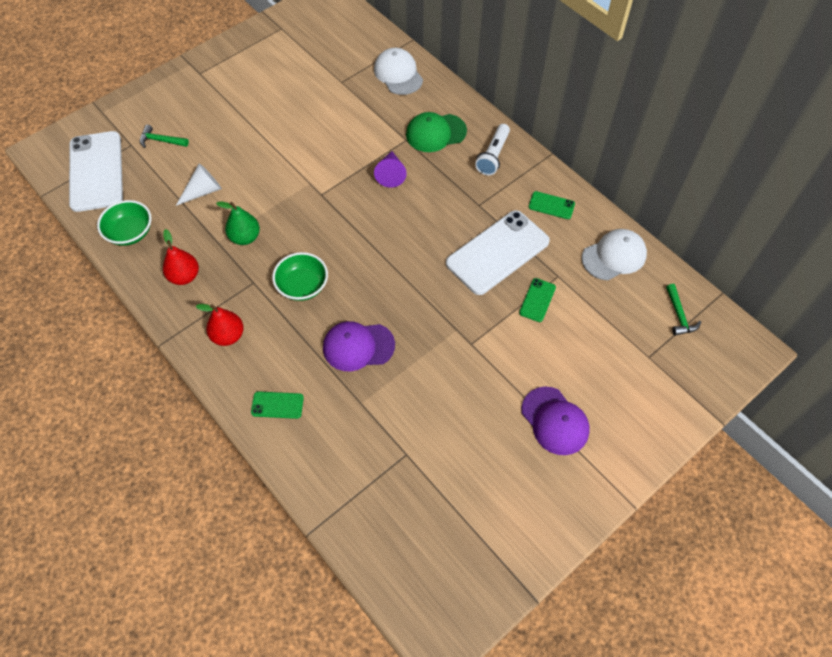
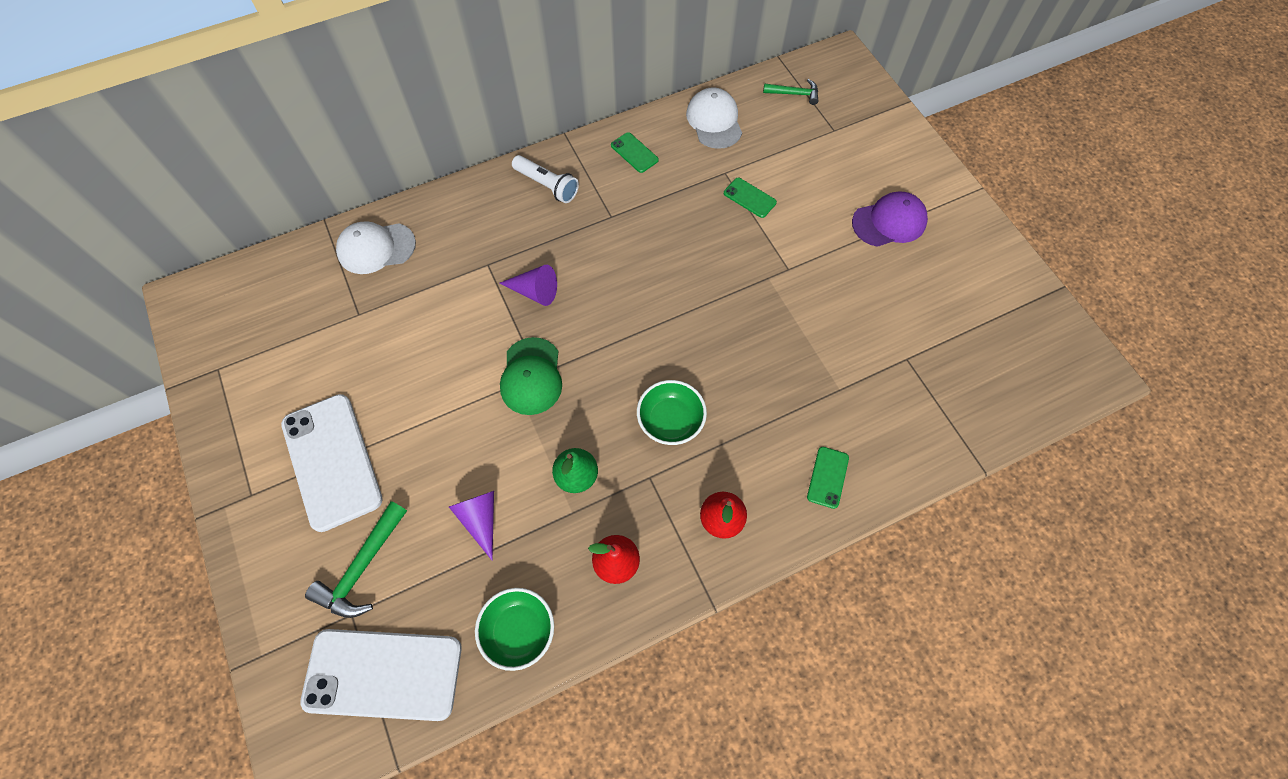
camera: 75 degrees left, 5 degrees up
(161, 140) = (362, 568): green hammer -> green hammer, size x1.60
(203, 191) = (480, 519): white cone -> purple cone
(358, 346) = (768, 377): purple cap -> none
(435, 133) = (490, 231): green cap -> green cap (531, 376)
(497, 252) = (680, 216): white phone -> white phone (332, 461)
(551, 205) = (634, 153): green phone -> green phone turned 75 degrees counterclockwise

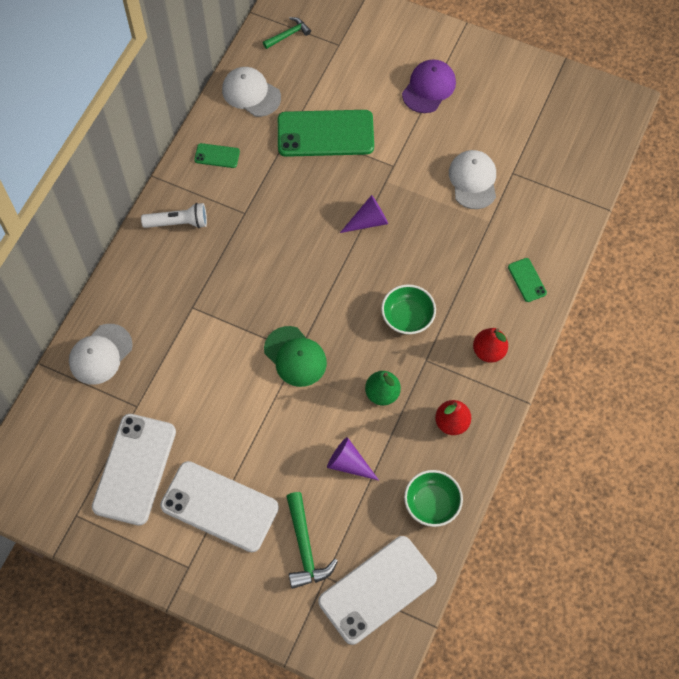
camera: 40 degrees left, 0 degrees up
(301, 367) = (134, 469): none -> white phone
(534, 292) = (243, 301): purple cone -> purple cone (368, 221)
(749, 198) = (325, 134): green phone -> green phone, size x2.24
(858, 337) = (473, 180): none -> white cap

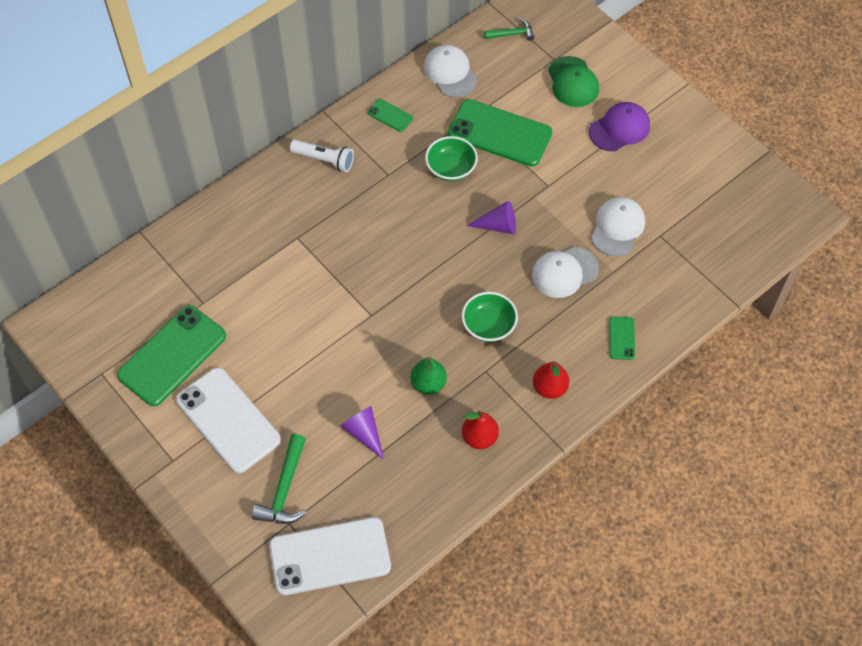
camera: 25 degrees right, 5 degrees down
(100, 354) = (196, 245): white cap -> white cap (564, 272)
(134, 469) = (172, 355): white phone -> green phone
(295, 357) = (366, 318): green cap -> green cap (573, 82)
(432, 504) = (421, 502): green bowl -> green bowl (451, 168)

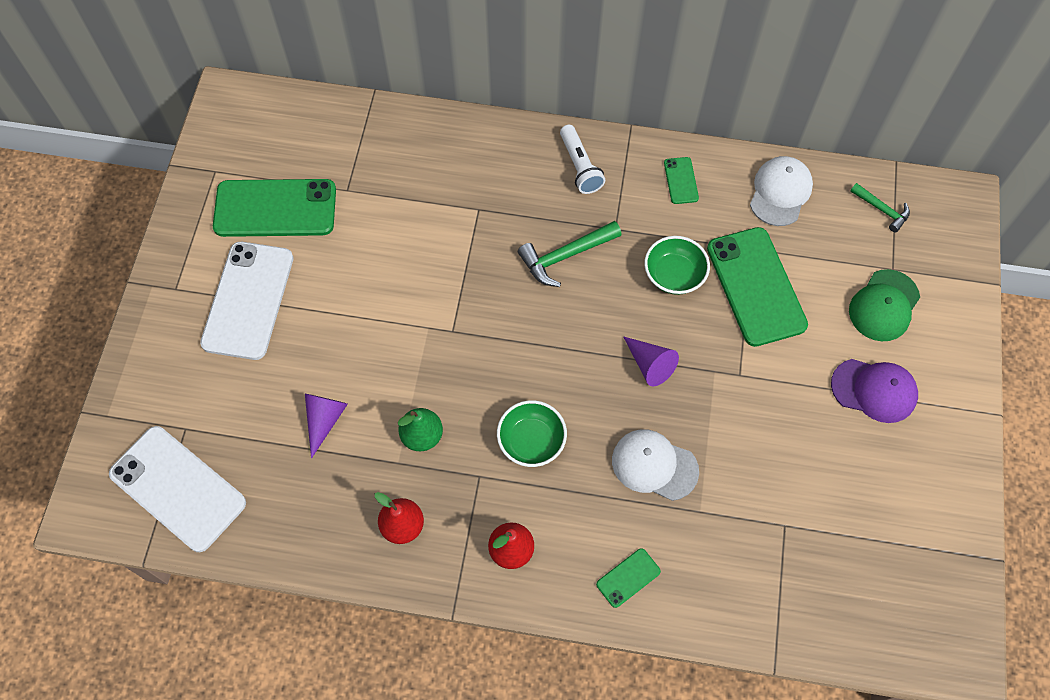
camera: 50 degrees right, 5 degrees up
(284, 489) = (215, 398): green hammer -> green hammer (565, 256)
(617, 228) = (754, 477): white cap -> none

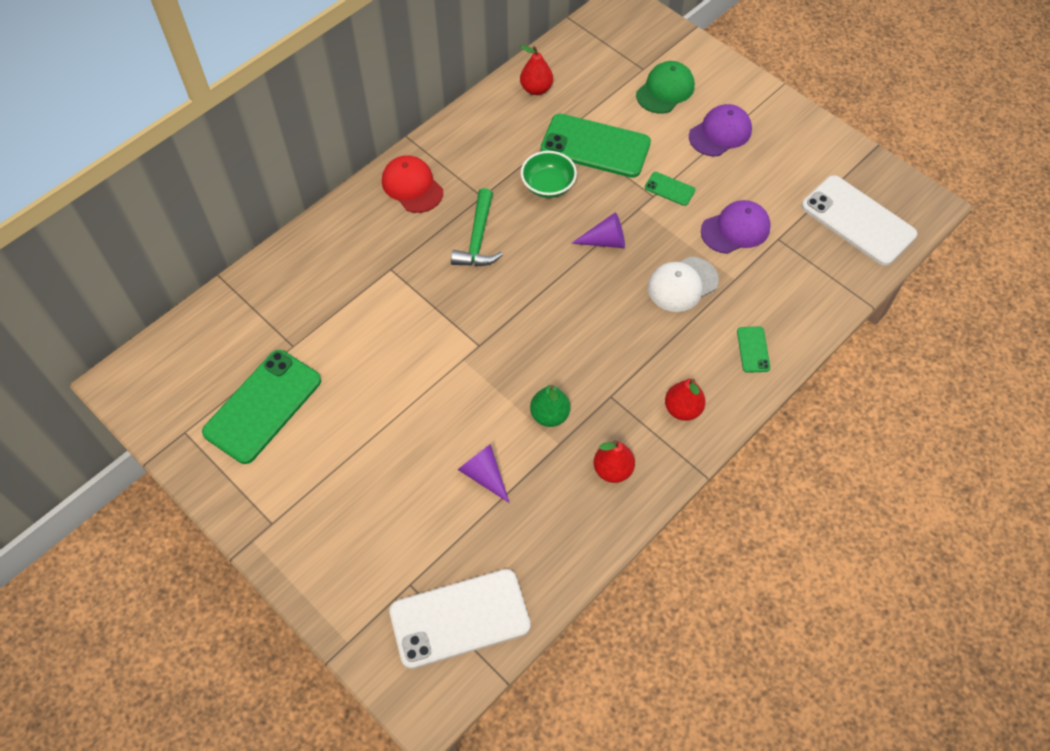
camera: 55 degrees left, 5 degrees down
(248, 300) = (331, 473): white phone -> white phone (858, 220)
(531, 441) = (608, 347): green bowl -> none
(580, 166) = (412, 186): white flashlight -> red cap
(681, 180) = (477, 136): green phone -> green phone (669, 189)
(762, 477) = (735, 229): none -> purple cap
(780, 192) = (536, 89): white cap -> red pear
(882, 210) = (596, 46): green hammer -> none
(884, 306) = (665, 90): green cap -> green cap turned 120 degrees counterclockwise

